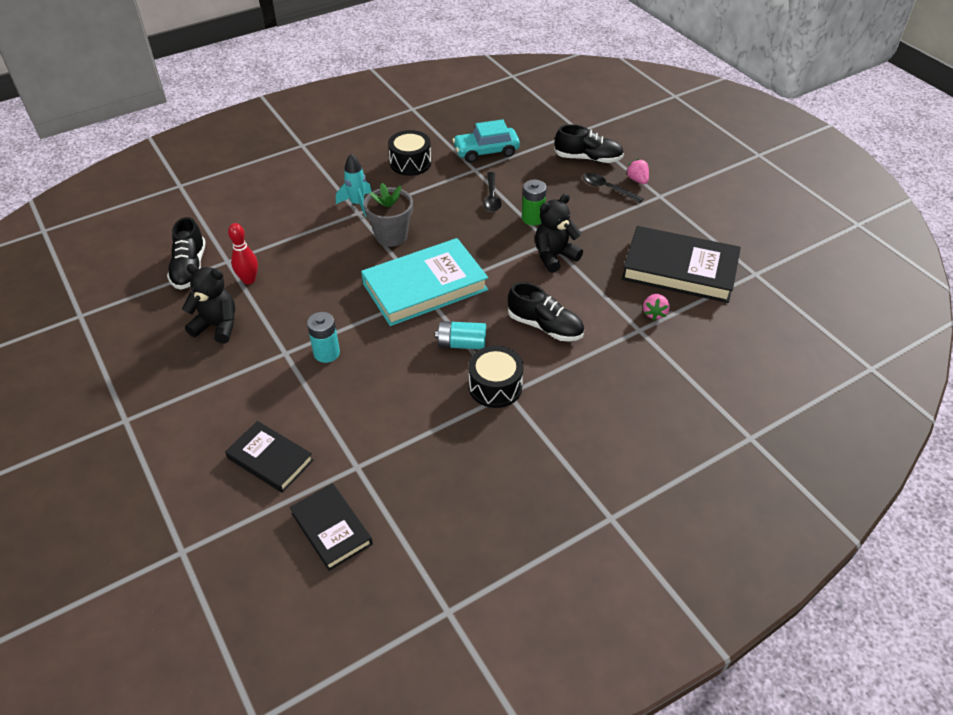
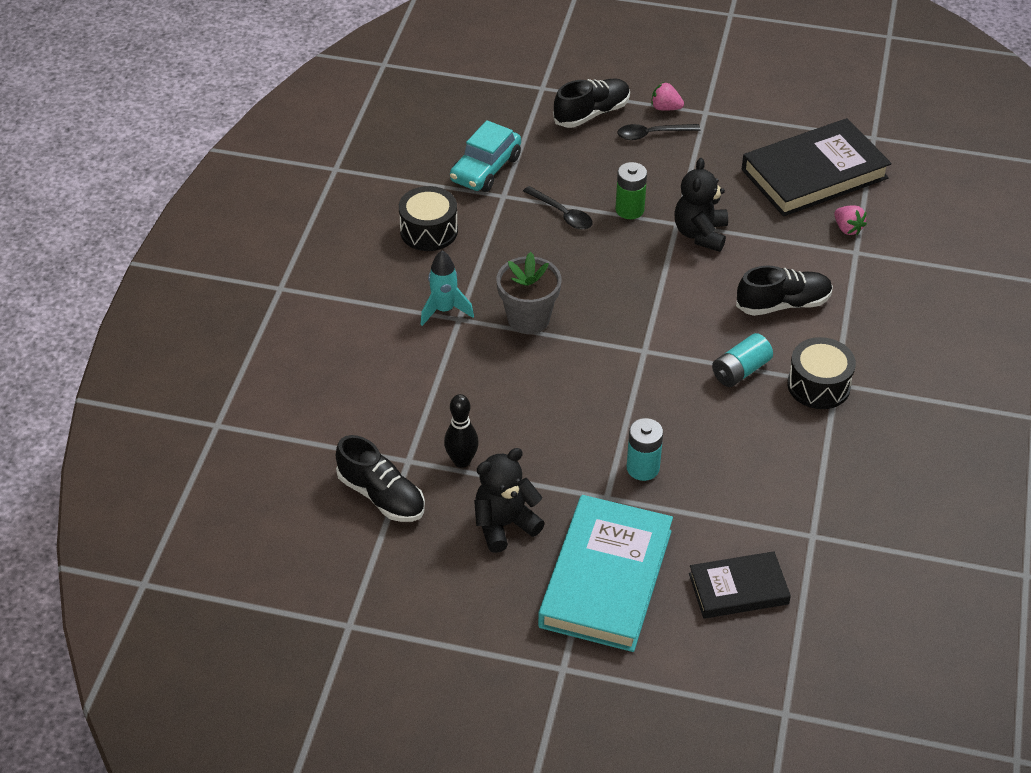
camera: 45 degrees left, 0 degrees up
(249, 280) = (462, 461): red bowling pin -> black bowling pin
(331, 528) = (866, 595): black book -> none
(425, 286) = (633, 344): turquoise book -> turquoise book (605, 578)

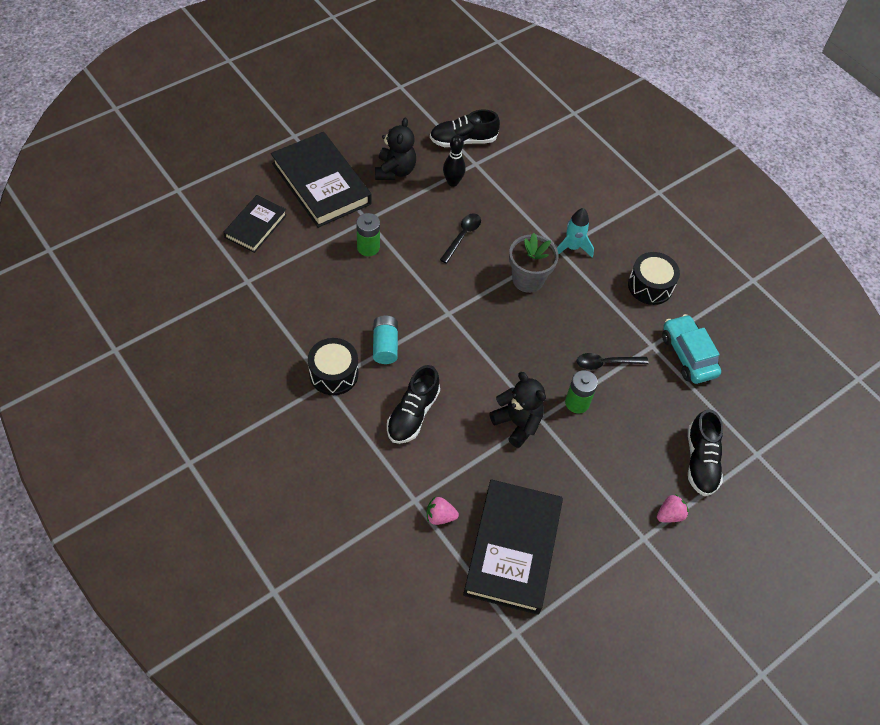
camera: 125 degrees right, 10 degrees up
(605, 578) = (321, 183): turquoise book -> black book
(643, 468) = (368, 247): turquoise battery -> green battery
(652, 134) = (645, 480): black spoon -> black spoon (462, 236)

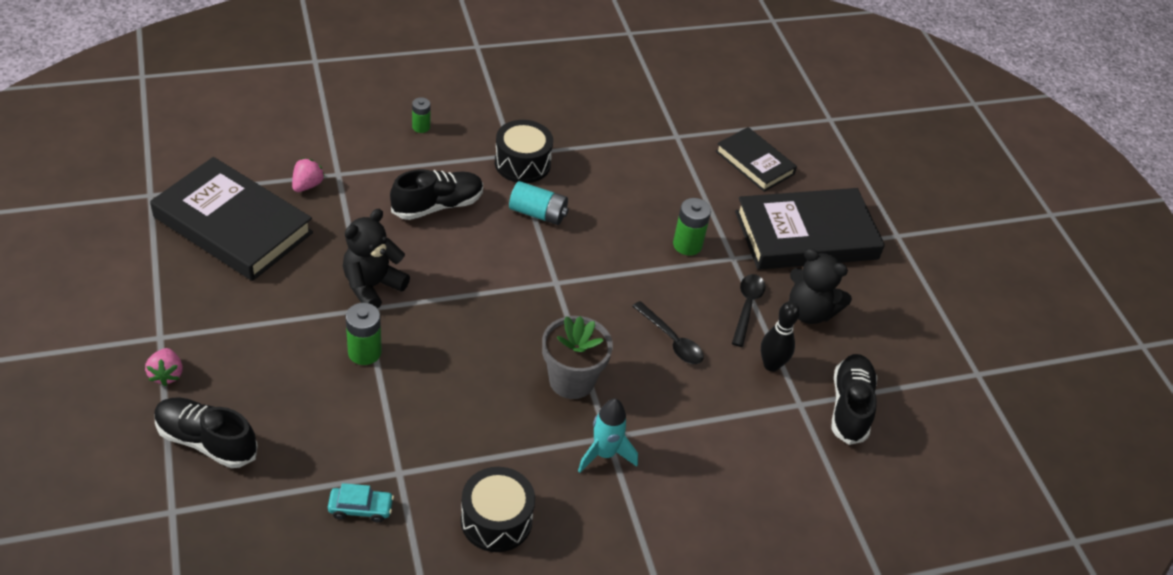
camera: 110 degrees right, 10 degrees down
(325, 463) = (421, 127): none -> green battery
(412, 414) = (437, 205): black shoe -> black shoe turned 105 degrees clockwise
(517, 423) = (372, 286): black teddy bear -> black teddy bear turned 150 degrees clockwise
(606, 363) = (401, 407): black spoon -> black spoon (747, 307)
(688, 355) = (361, 508): turquoise car -> turquoise car, size x0.56

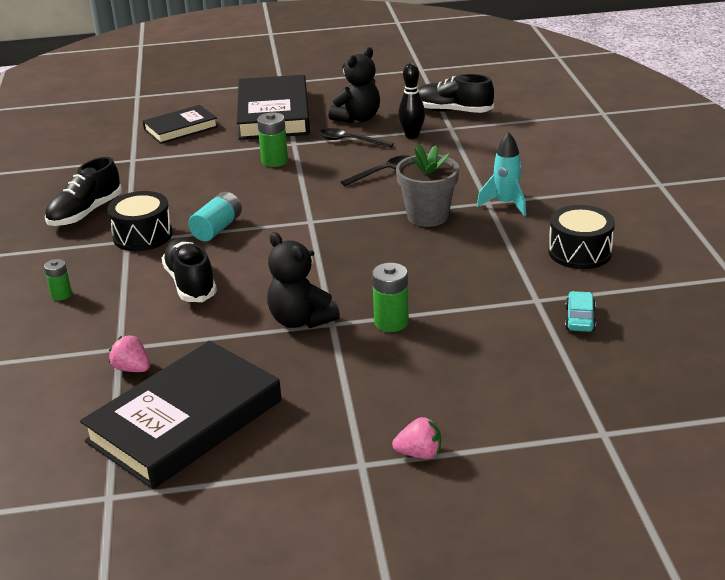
camera: 75 degrees left, 15 degrees down
(206, 441) = (511, 417): black shoe -> black shoe (85, 213)

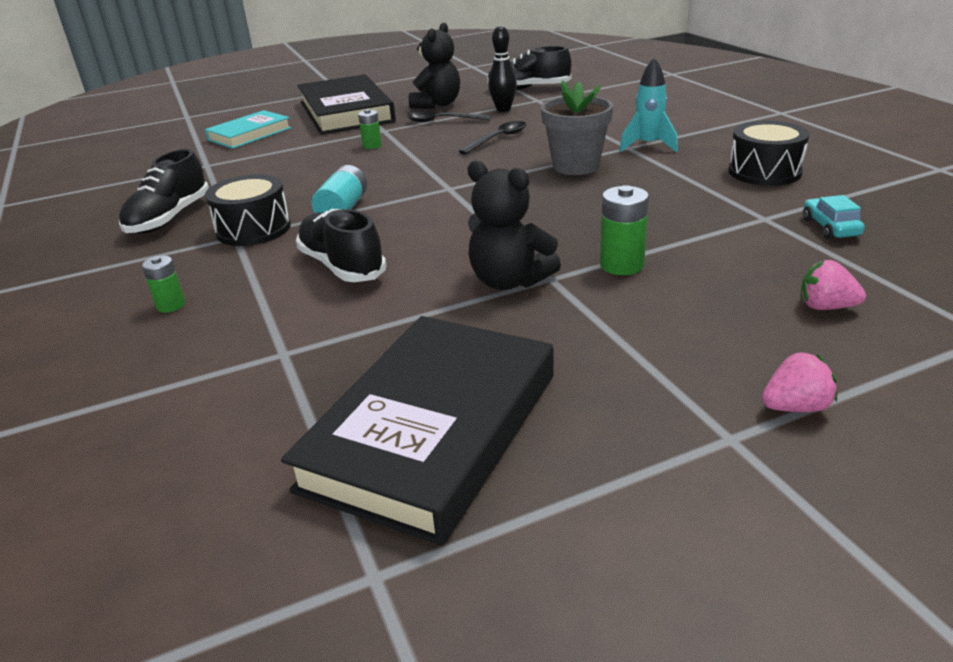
camera: 15 degrees left, 0 degrees up
(132, 369) = (315, 375): pink strawberry -> pink strawberry (825, 307)
(180, 128) = (249, 134): black book -> turquoise book
(274, 161) = (372, 145): green battery -> green battery, size x0.64

